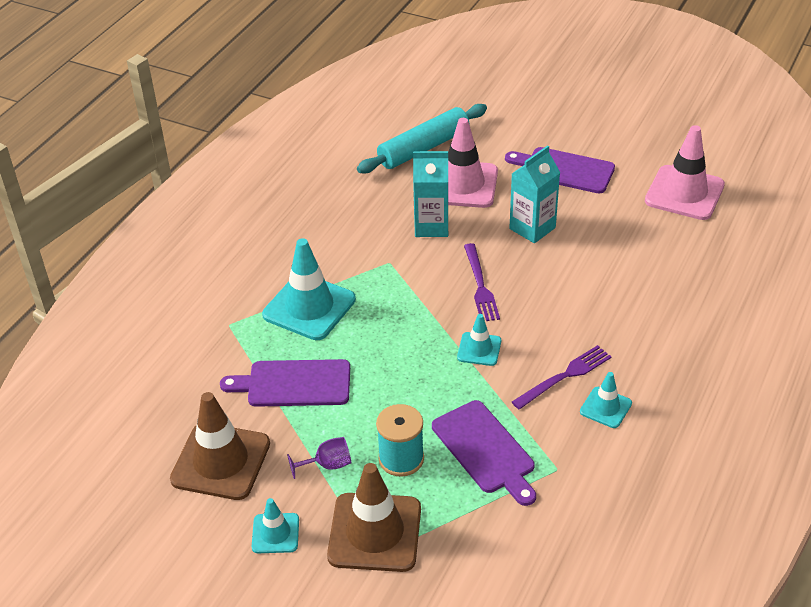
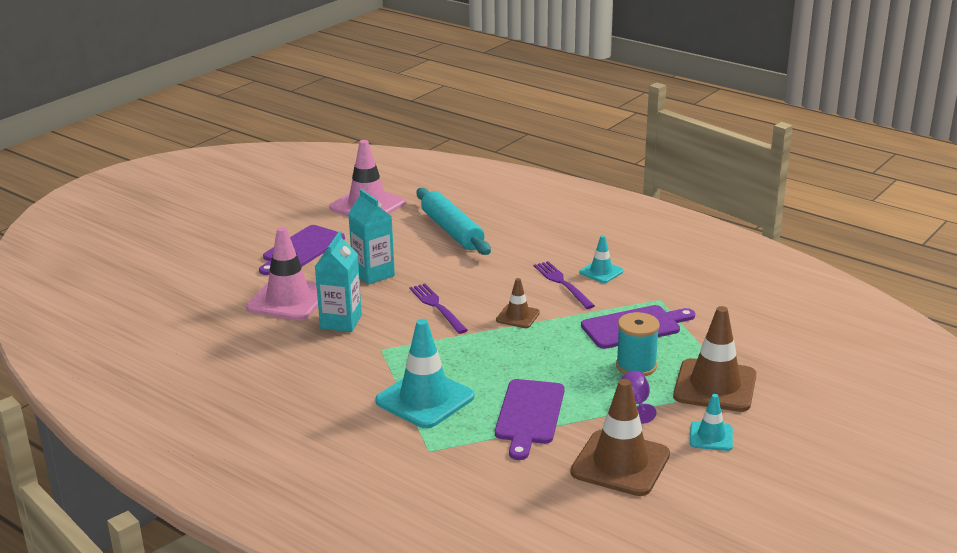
camera: 80 degrees left, 15 degrees down
(423, 148) = (215, 314): turquoise rolling pin -> turquoise rolling pin (452, 231)
(479, 349) = (518, 316): turquoise traffic cone -> brown traffic cone
(480, 285) = (437, 307): purple fork -> purple fork turned 120 degrees counterclockwise

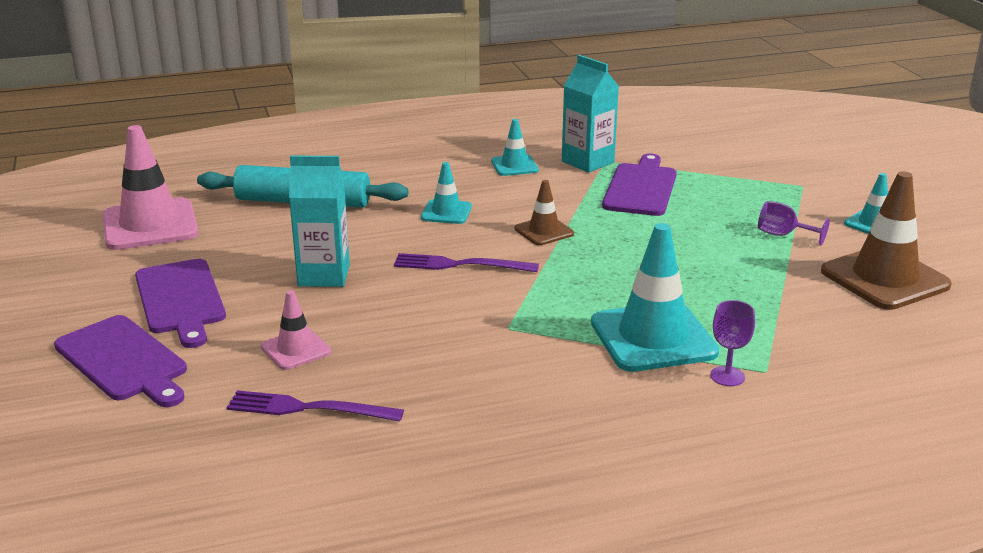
camera: 55 degrees left, 0 degrees up
(288, 300) = (296, 349): pink traffic cone -> pink traffic cone, size x0.52
(341, 322) = (407, 332): turquoise carton -> turquoise carton (587, 162)
(407, 438) = (727, 376): none -> purple goblet
(499, 277) = (446, 212): none -> turquoise traffic cone
(529, 415) = (750, 292): purple cutting board -> purple cutting board (123, 361)
(562, 283) = (509, 189): purple fork -> purple fork (308, 408)
(636, 366) = (714, 212): turquoise spool -> none
(715, 386) = (788, 193): brown traffic cone -> none

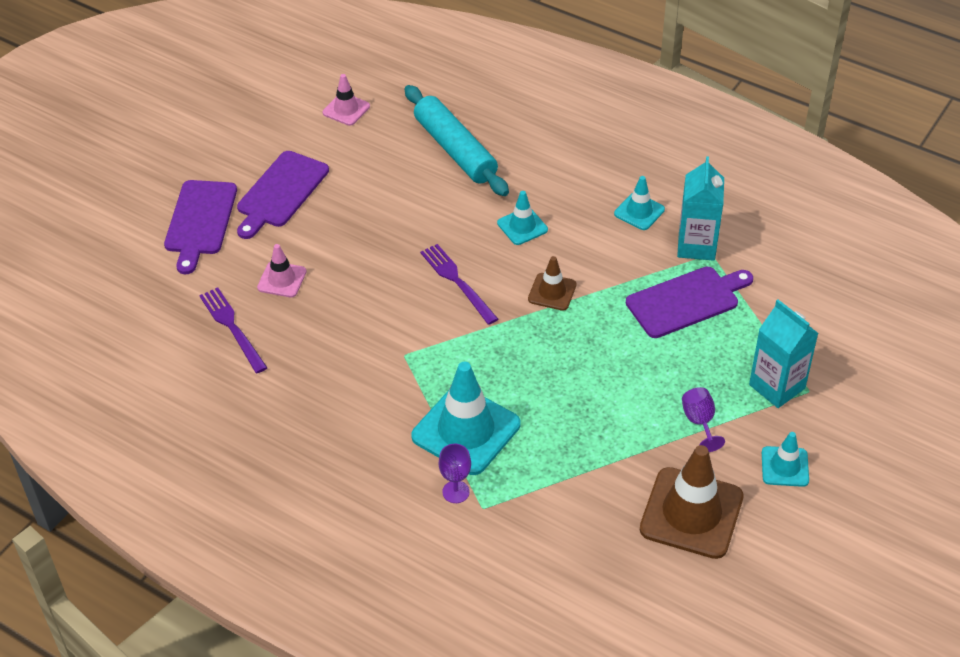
camera: 50 degrees right, 20 degrees up
(150, 225) = (346, 109): pink traffic cone -> pink traffic cone, size x0.52
(324, 275) = (374, 230): turquoise carton -> turquoise carton (777, 386)

